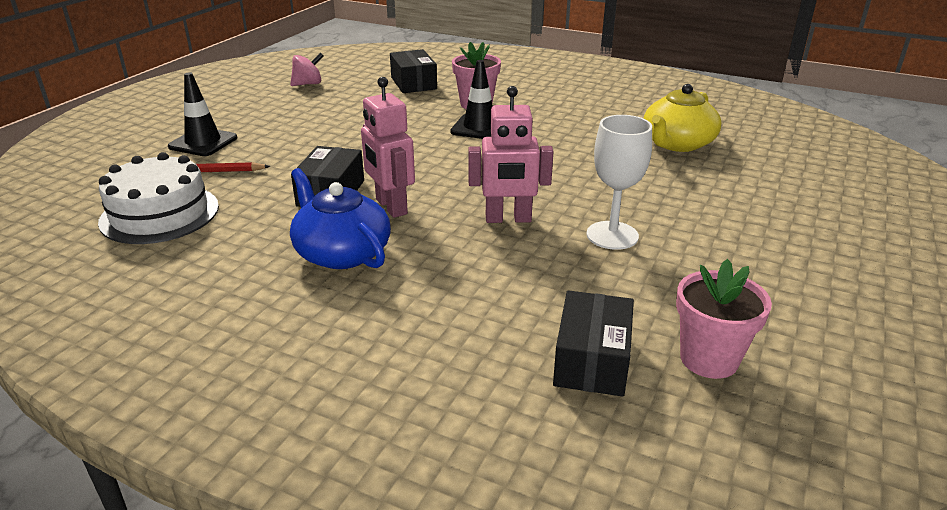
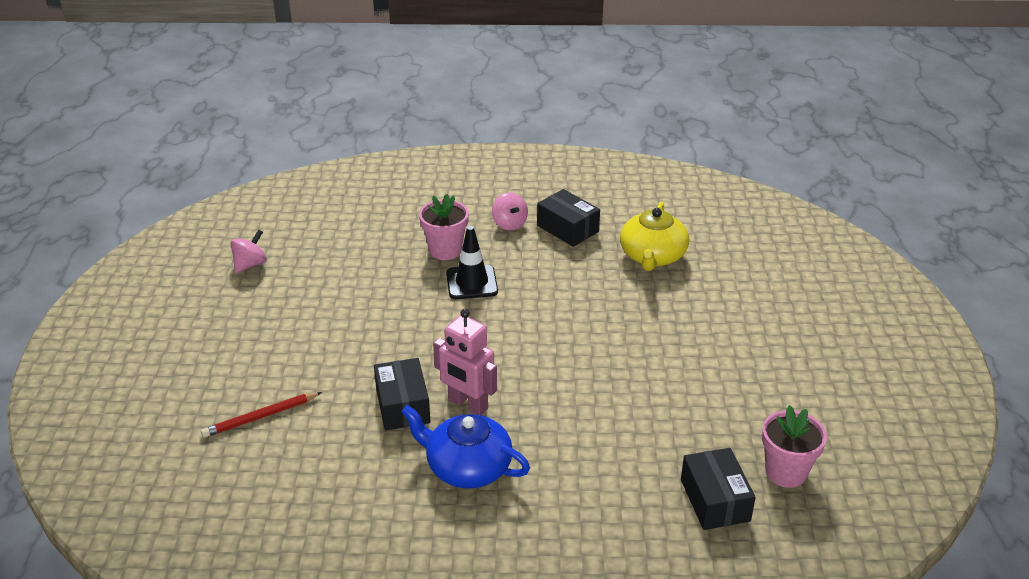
camera: 25 degrees left, 5 degrees up
(160, 214) = (268, 479): white cake -> none
(203, 142) = (220, 380): black traffic cone -> none
(413, 83) = (360, 234): black box -> black box (567, 228)
(508, 219) = (573, 388): pink robot -> none
(550, 99) = (509, 224): none -> pink spinning top
(612, 235) = (661, 380): white goblet -> none

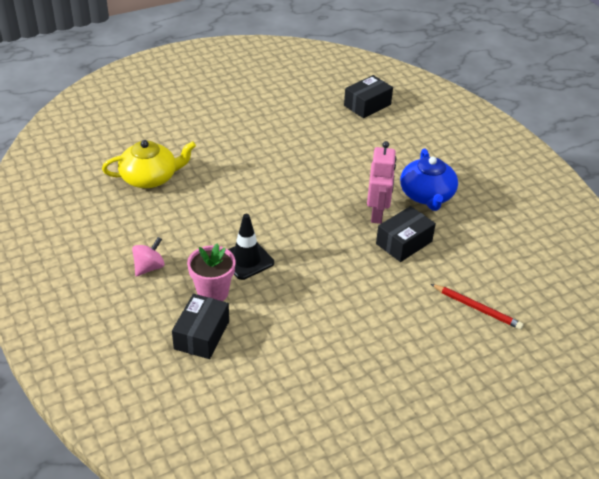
camera: 120 degrees left, 5 degrees up
(250, 264) = (322, 419): pink spinning top -> none
(567, 228) = (136, 231): black box -> black box (202, 335)
(786, 472) = (326, 87): pink flower pot -> none

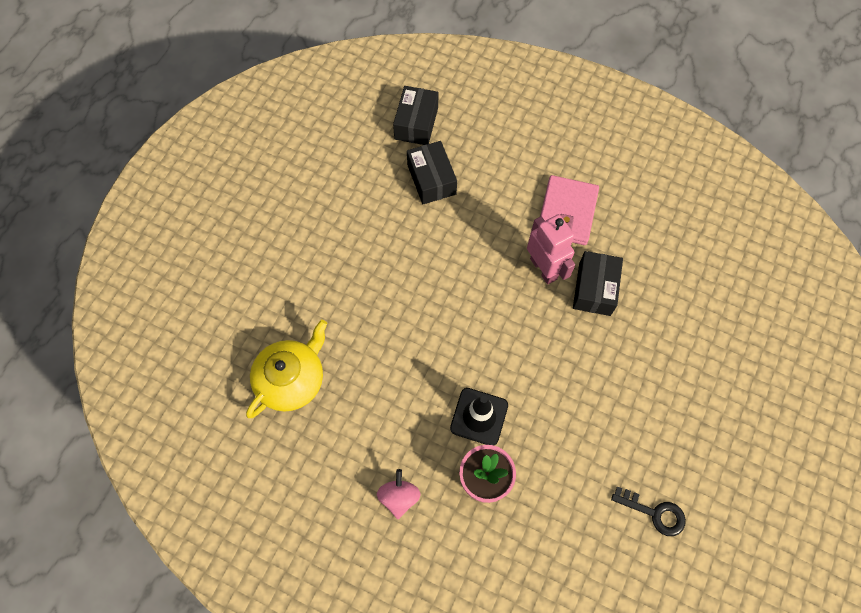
camera: 35 degrees left, 25 degrees up
(202, 335) = (519, 539): black box -> black box (431, 179)
(315, 382) = (654, 513): none -> black key
(427, 195) = (567, 212): blue teapot -> pink wallet
(477, 308) = (711, 323): red pencil -> none

